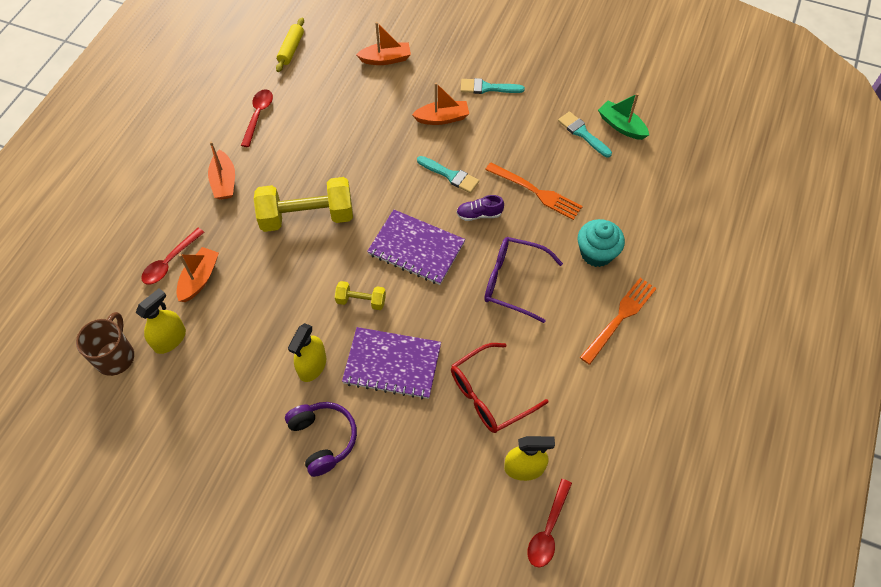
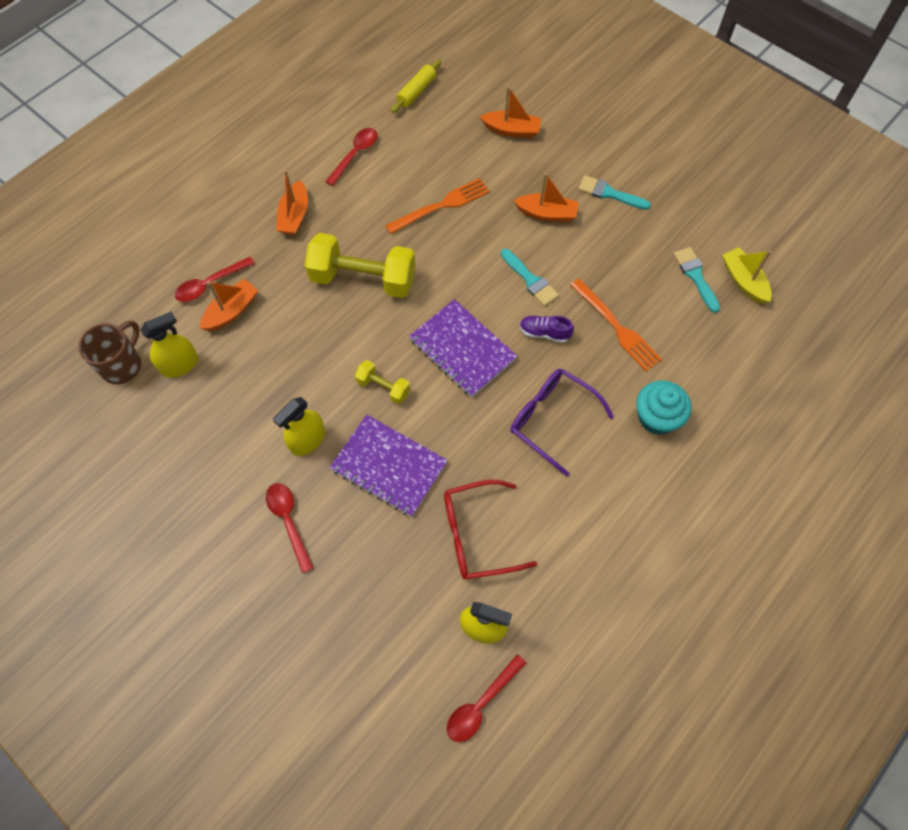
camera: 20 degrees right, 5 degrees up
(323, 439) = (288, 521): purple headphones -> red spoon
(620, 317) = (653, 498): orange fork -> orange fork (442, 205)
(621, 126) = (743, 281): green boat -> yellow boat

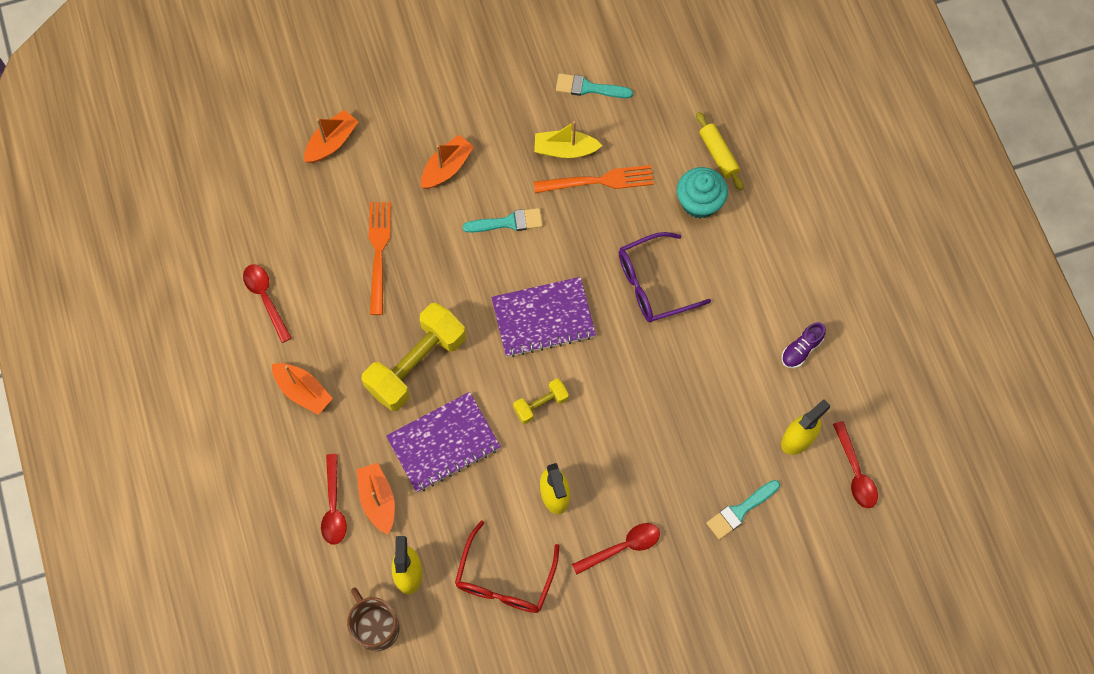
camera: 60 degrees left, 5 degrees up
(288, 521) = (622, 547): red spoon -> red spoon turned 150 degrees clockwise
(389, 466) = (619, 439): purple notebook -> purple notebook (443, 443)
(416, 91) = (224, 201): yellow rolling pin -> yellow rolling pin (718, 154)
(476, 535) = (720, 401): red glasses -> red glasses (504, 579)
(544, 333) = (568, 242): purple shoe -> purple shoe (801, 349)
(609, 193) = (460, 102): turquoise brush -> turquoise brush (740, 511)
(743, 281) = (616, 54): yellow boat -> yellow boat (565, 150)

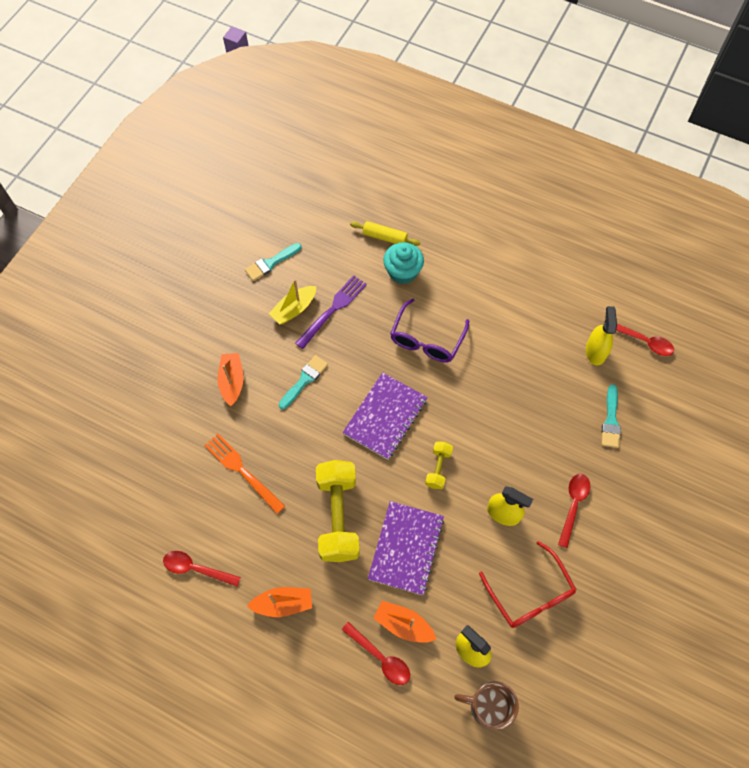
camera: 45 degrees left, 5 degrees down
(332, 142) = (140, 431): orange boat -> none
(599, 181) = (333, 309): orange fork -> purple fork
(801, 349) = (544, 302): purple shoe -> none

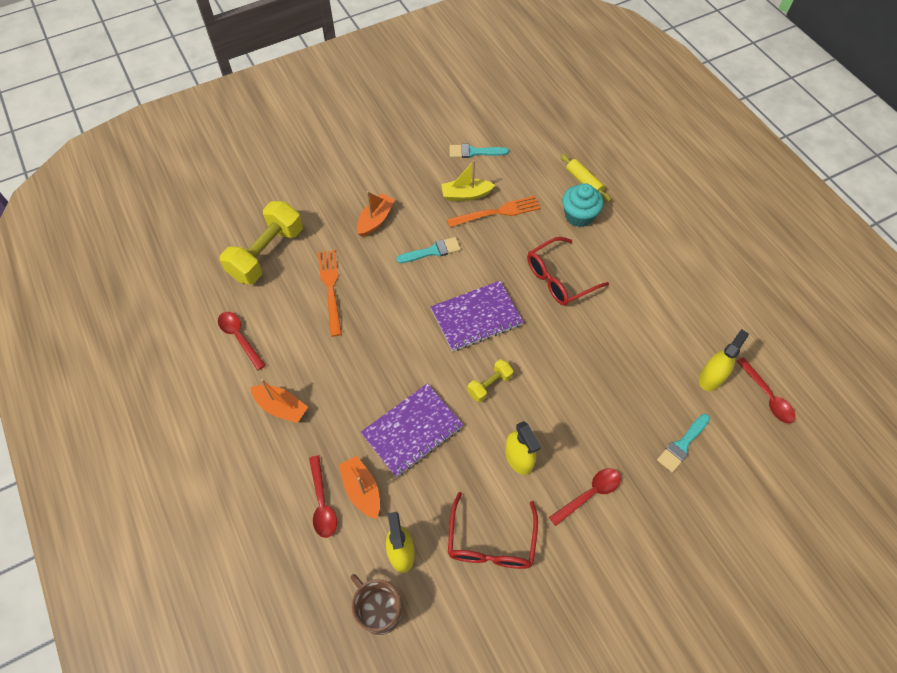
camera: 35 degrees right, 5 degrees down
(333, 309) = (497, 212): purple fork -> orange fork
(338, 516) = (377, 370): yellow dumbbell -> yellow dumbbell (267, 254)
(426, 340) = (559, 279): purple glasses -> red glasses

